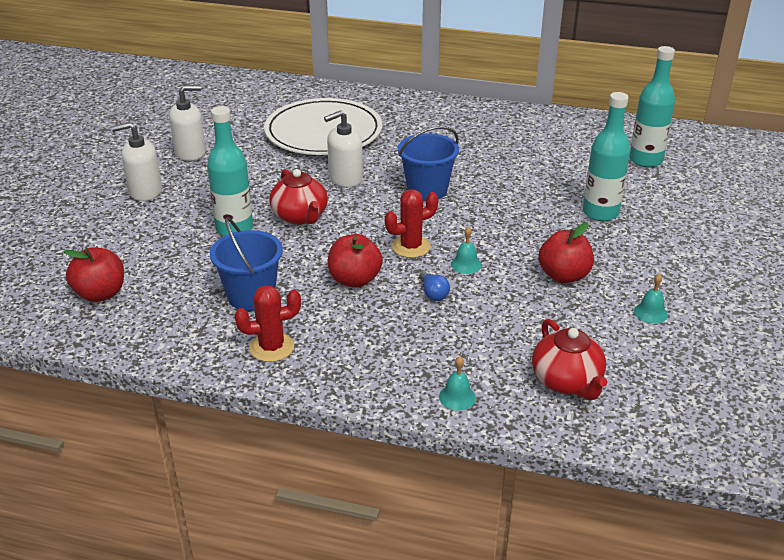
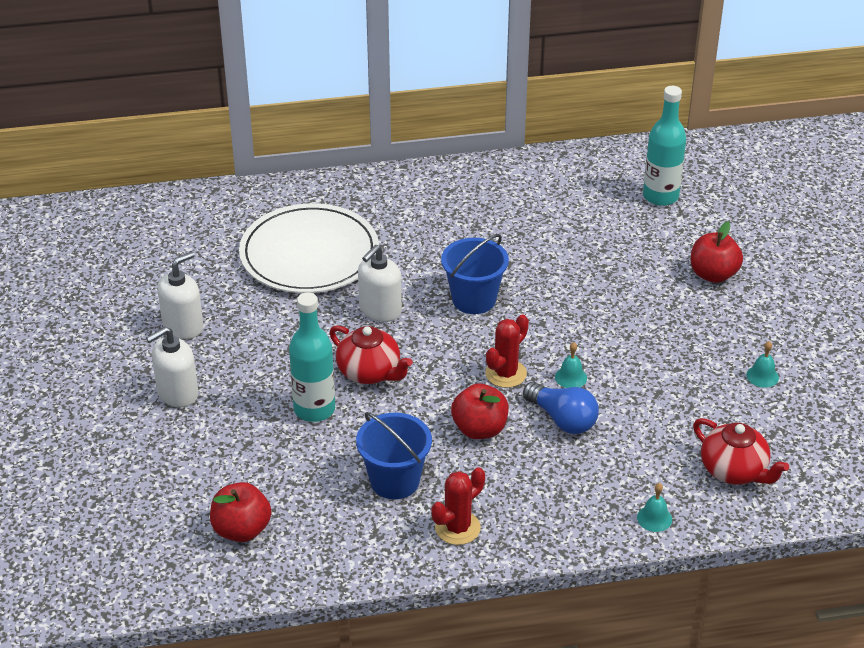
camera: 25 degrees left, 5 degrees up
(433, 293) = (562, 419): blue light bulb -> blue light bulb, size x1.74
(563, 276) = (666, 361): red apple -> red apple (713, 274)
(600, 213) = (656, 276): turquoise bottle -> none

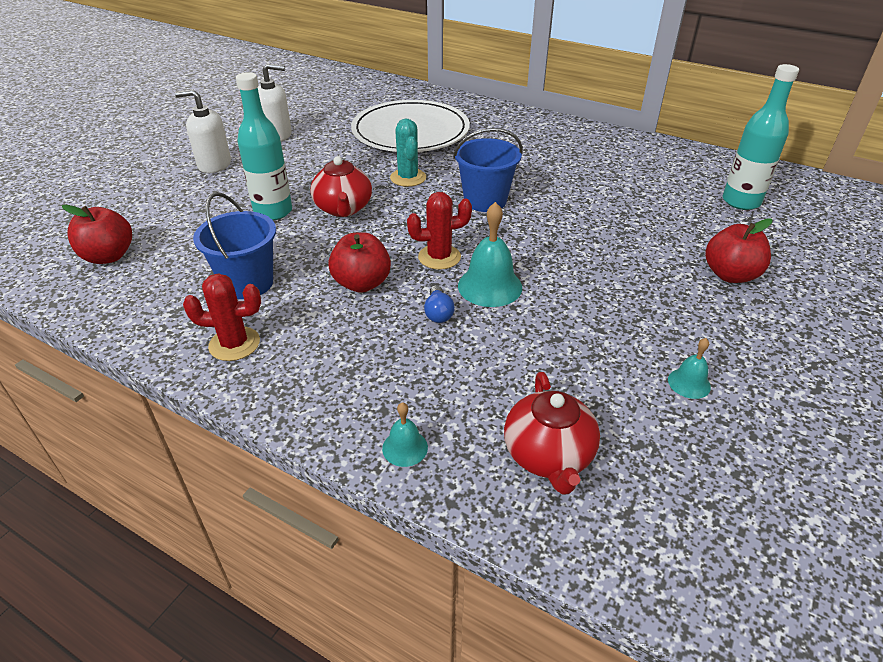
camera: 40 degrees right, 0 degrees up
(380, 310) = (408, 178): white soap dispenser -> turquoise cactus
(562, 419) = (438, 313): blue light bulb -> blue light bulb, size x0.57
(571, 377) = (490, 286): turquoise bell -> turquoise bell, size x1.84

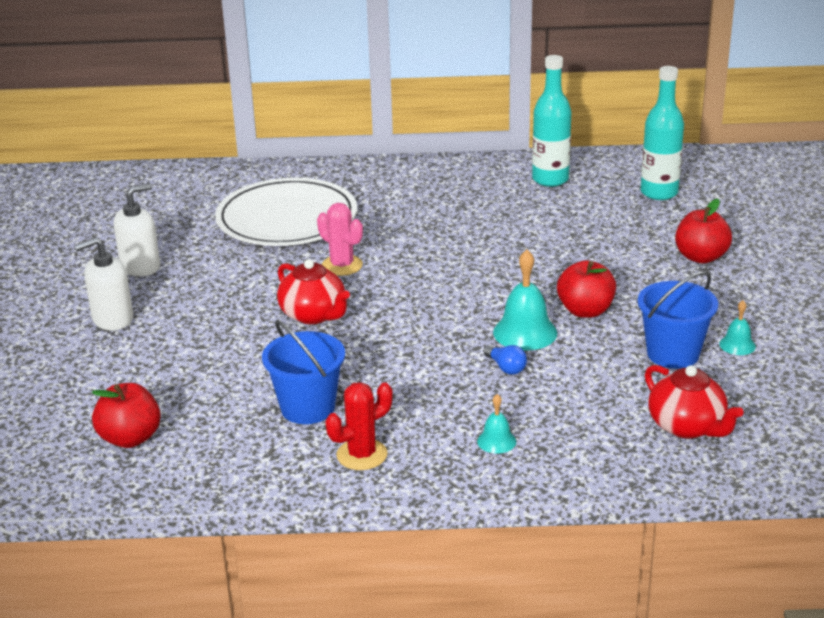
camera: 30 degrees left, 10 degrees down
(273, 212) = (245, 341): turquoise bottle -> turquoise bottle (550, 179)
(362, 283) = (413, 370): red apple -> red apple (585, 311)
(405, 448) = (585, 463): turquoise bell -> turquoise bell (496, 441)
(408, 178) = (342, 265): turquoise cactus -> pink cactus
(439, 257) = (456, 325): red cactus -> none
(485, 200) = (441, 263): blue bucket -> blue bucket (673, 354)

